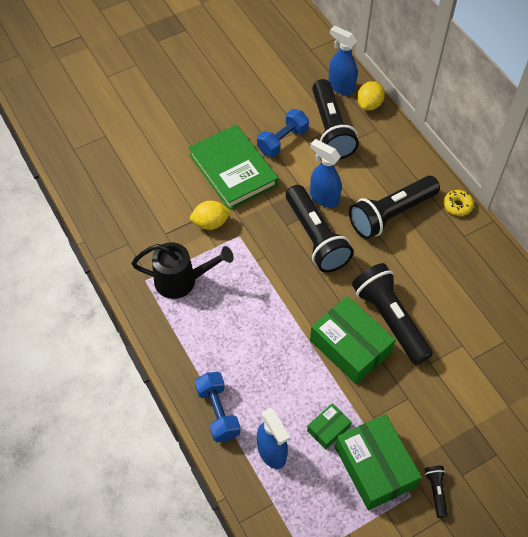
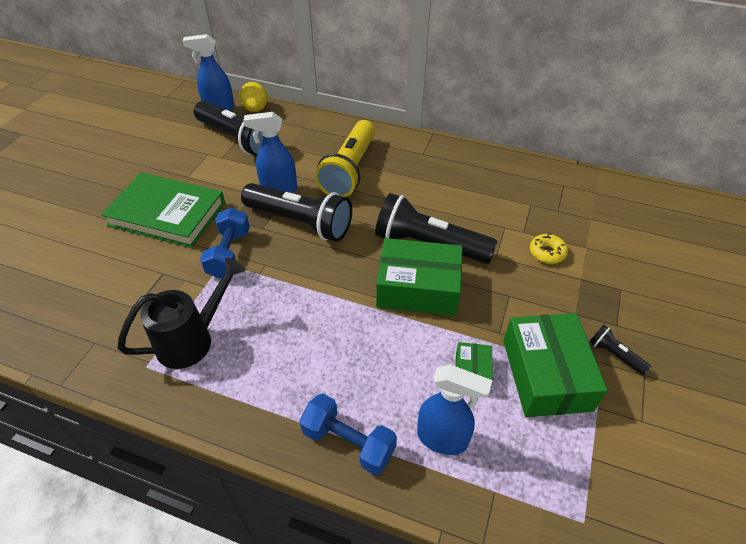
camera: 40 degrees left, 10 degrees down
(210, 223) = (181, 269): yellow lemon -> none
(282, 141) = (199, 168): blue dumbbell -> blue dumbbell (229, 254)
(375, 467) = (546, 374): green box -> green box turned 60 degrees clockwise
(391, 214) = (349, 170): black flashlight -> yellow flashlight
(457, 205) = (396, 137): yellow donut -> yellow donut (547, 253)

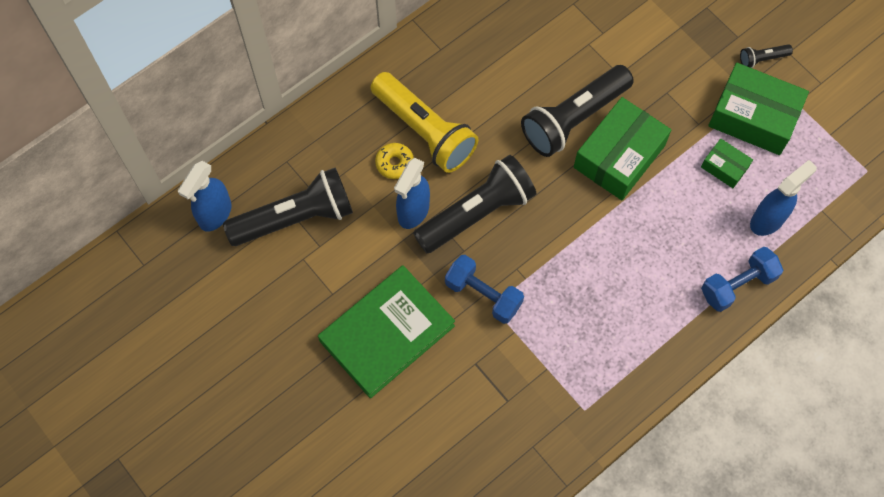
camera: 60 degrees left, 20 degrees up
(192, 340) = (575, 363): black watering can -> none
(255, 108) = (243, 174): yellow lemon -> none
(547, 253) = (638, 32): yellow donut -> yellow donut (394, 163)

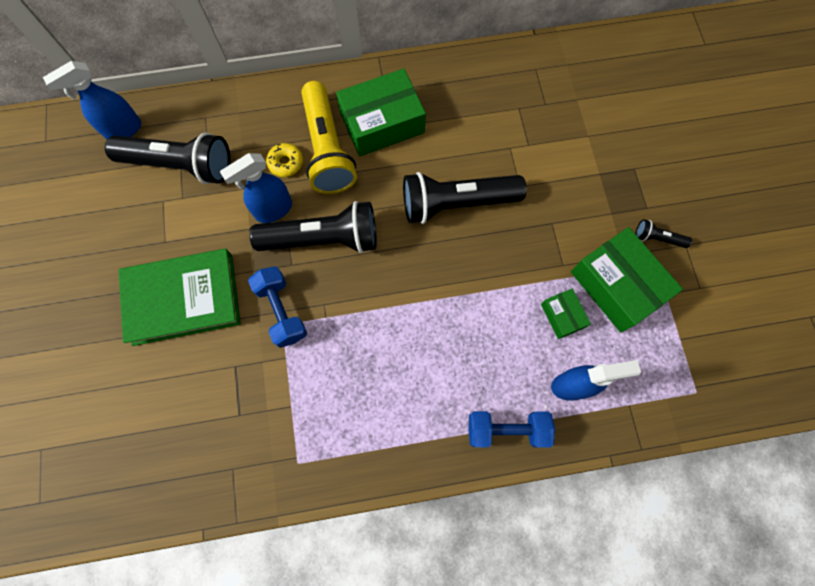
camera: 30 degrees right, 5 degrees up
(619, 156) = (474, 256): green box -> green box (382, 122)

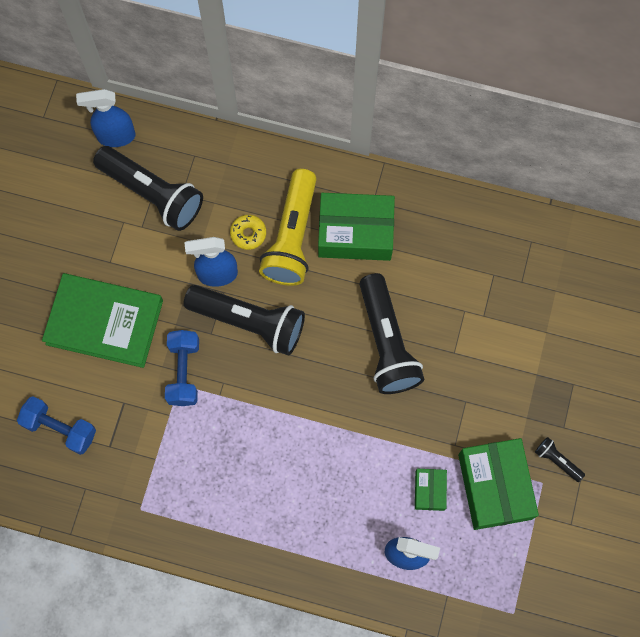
camera: 25 degrees right, 0 degrees up
(456, 203) = (386, 342): black flashlight -> black flashlight turned 120 degrees counterclockwise
(506, 429) = (329, 565): blue dumbbell -> blue dumbbell (60, 428)

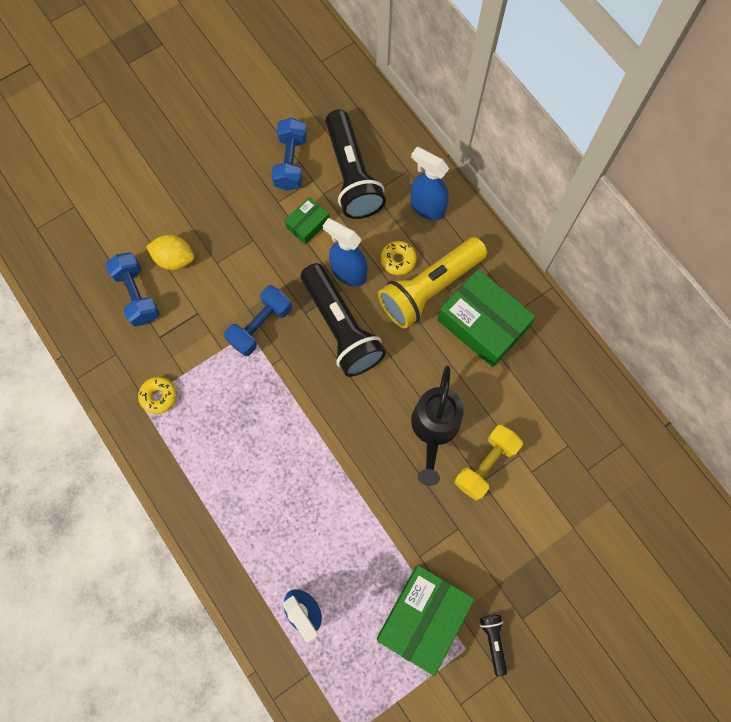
camera: 40 degrees right, 0 degrees up
(65, 375) = (174, 259): none -> yellow lemon
(92, 221) = (290, 162): none -> blue dumbbell
(104, 322) = (235, 243): green book -> none
(116, 136) = (361, 113): blue spray bottle -> blue spray bottle (427, 207)
(151, 492) = (159, 396): none -> yellow donut
(386, 342) = (434, 429): black flashlight -> black watering can
(429, 490) = (368, 576): green box -> green box (307, 224)
(446, 338) = (486, 465): none -> yellow dumbbell

